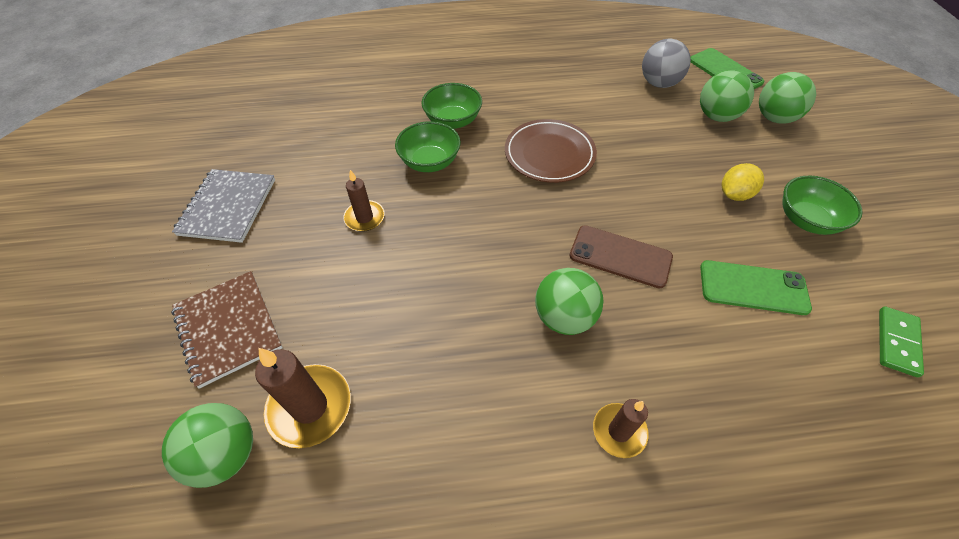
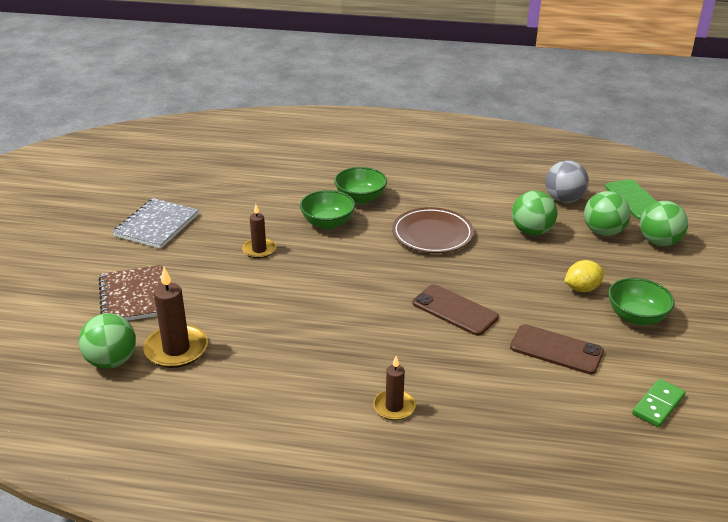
camera: 15 degrees right, 20 degrees down
(564, 317) = (387, 337): green ball -> green ball (531, 231)
(753, 287) = (556, 350): green phone -> brown phone

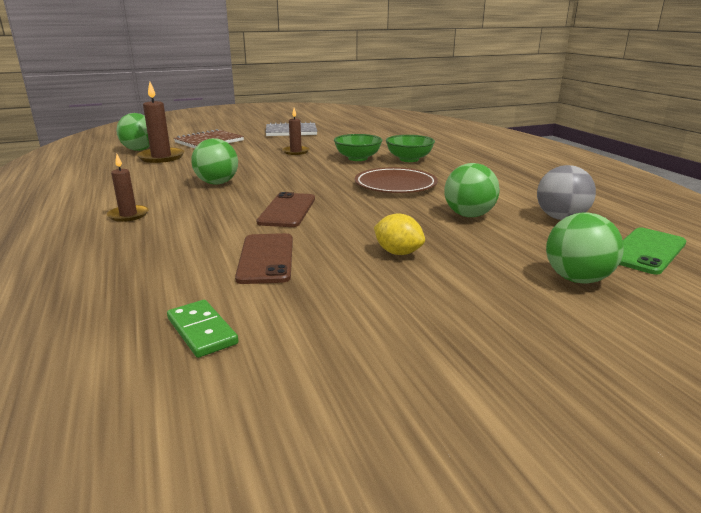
camera: 60 degrees right, 10 degrees down
(603, 232) = (534, 245): green ball -> green ball (217, 183)
(636, 316) = (381, 290): green bowl -> none
(658, 405) = (201, 331): green domino -> green domino turned 45 degrees clockwise

